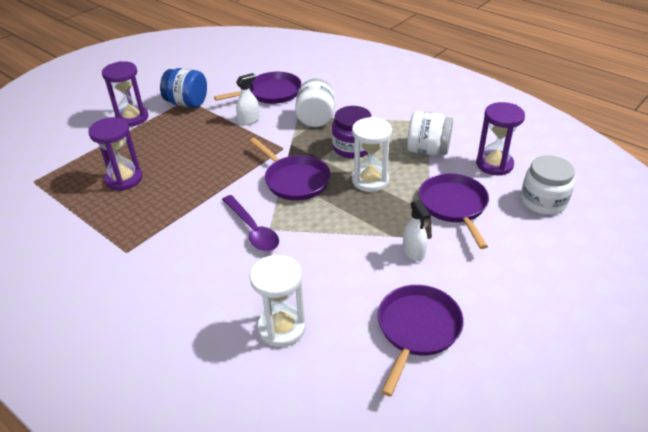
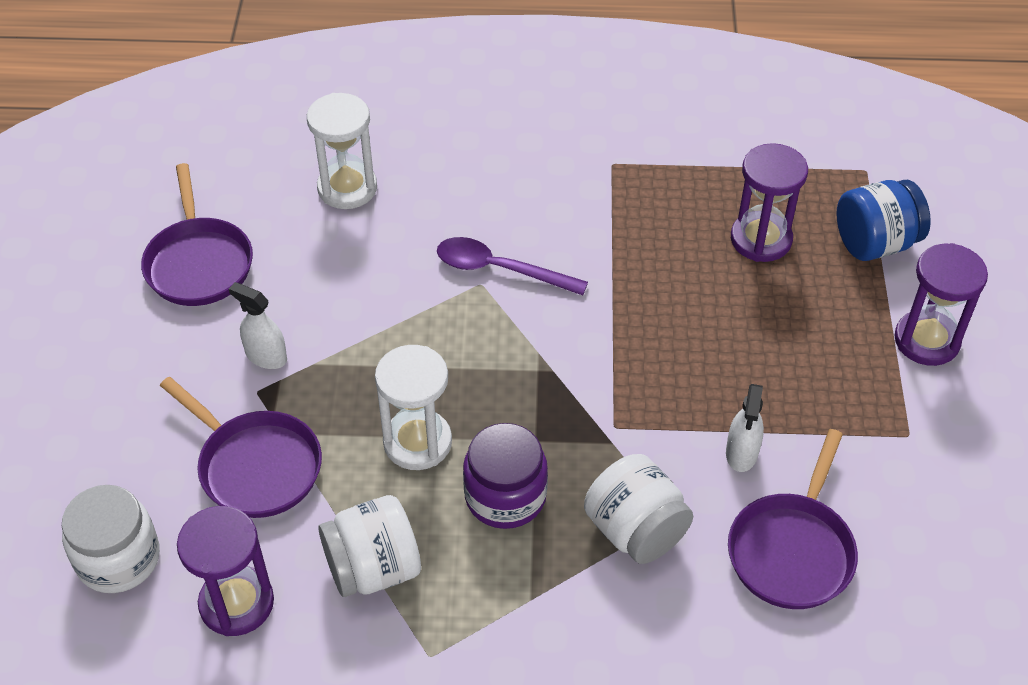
camera: 140 degrees right, 10 degrees up
(187, 103) = (895, 426): blue jar -> blue jar (875, 243)
(294, 180) = (529, 375): purple pan -> none

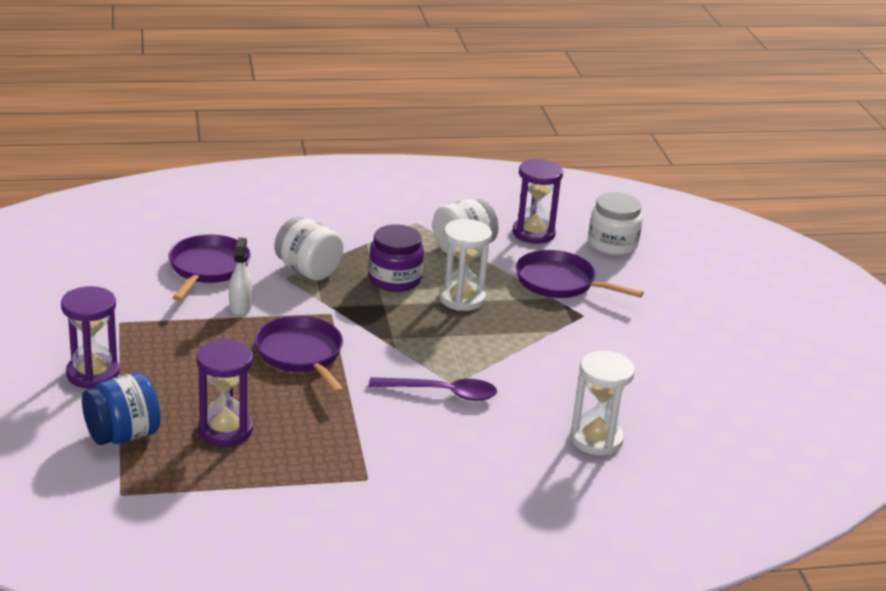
camera: 165 degrees right, 20 degrees down
(199, 263) = (678, 380): purple pan -> purple pan (301, 355)
(266, 356) = (589, 332): white spray bottle -> none

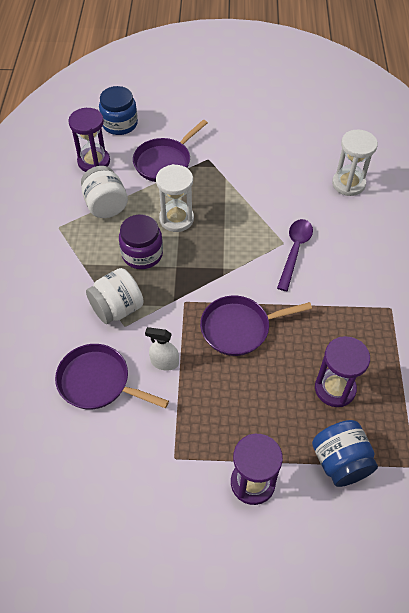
camera: 75 degrees left, 25 degrees up
(612, 244) = (120, 124): white jar -> blue jar

